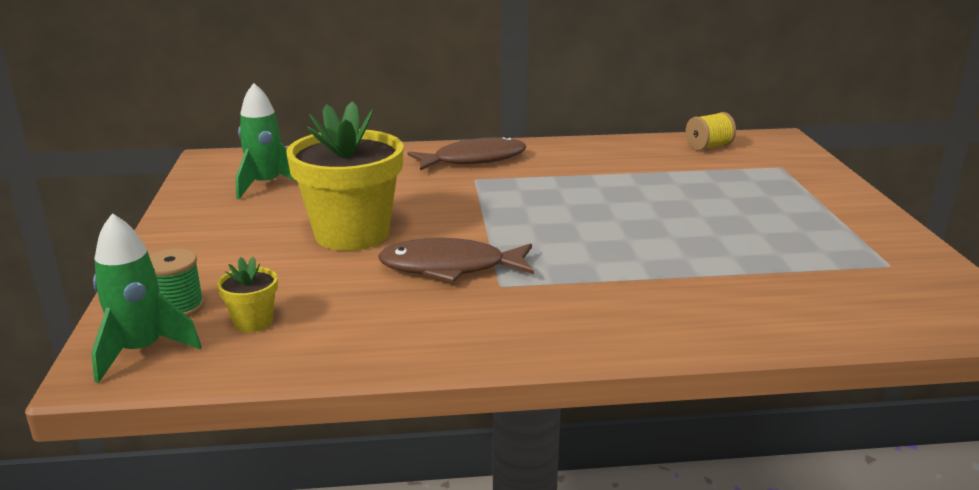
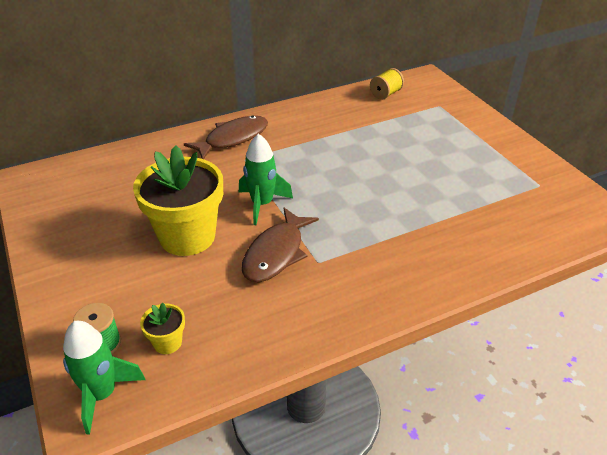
camera: 20 degrees left, 15 degrees up
(266, 185) = (89, 199): green rocket -> green rocket (262, 204)
(450, 267) = (276, 253): brown fish -> brown fish turned 45 degrees counterclockwise

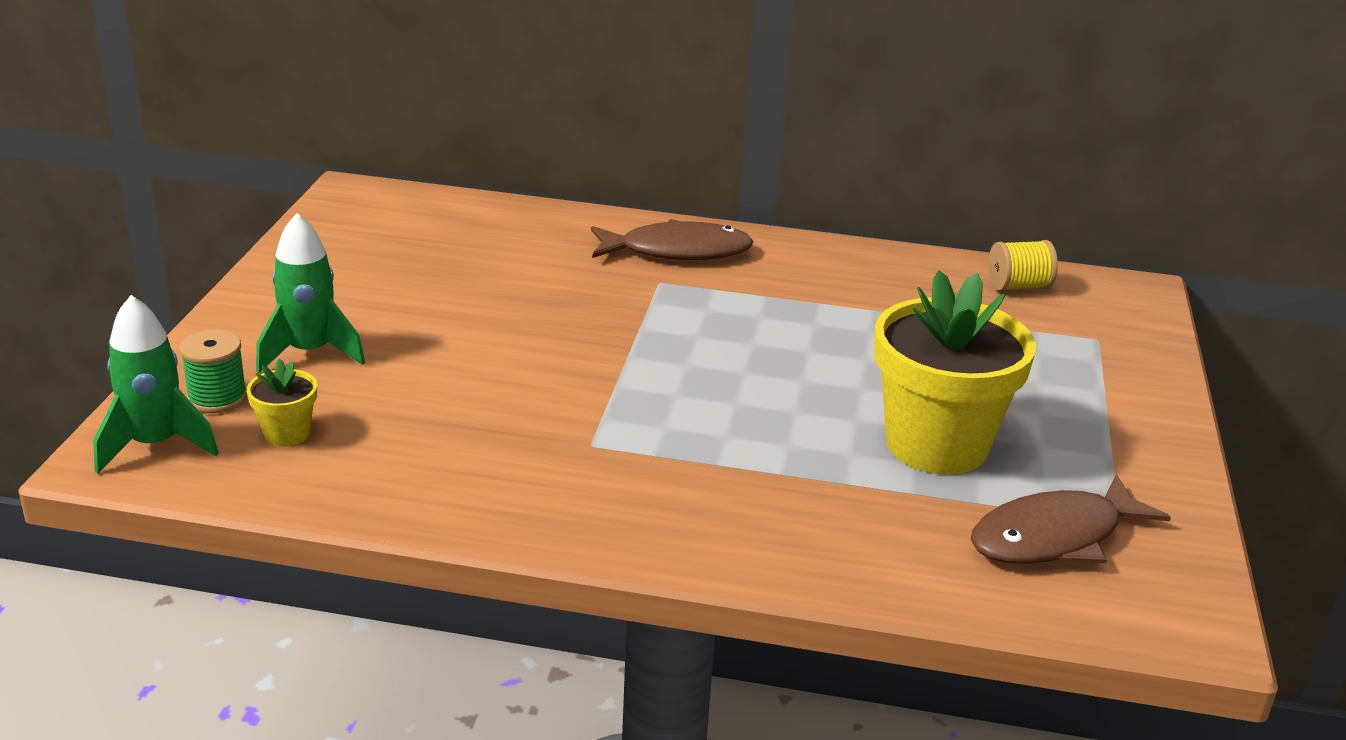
camera: 35 degrees right, 10 degrees down
(187, 236) = (458, 337): yellow flower pot -> yellow flower pot (936, 445)
(262, 204) = (608, 345): green rocket -> green rocket (310, 352)
(276, 253) = (547, 408): brown fish -> brown fish (1054, 537)

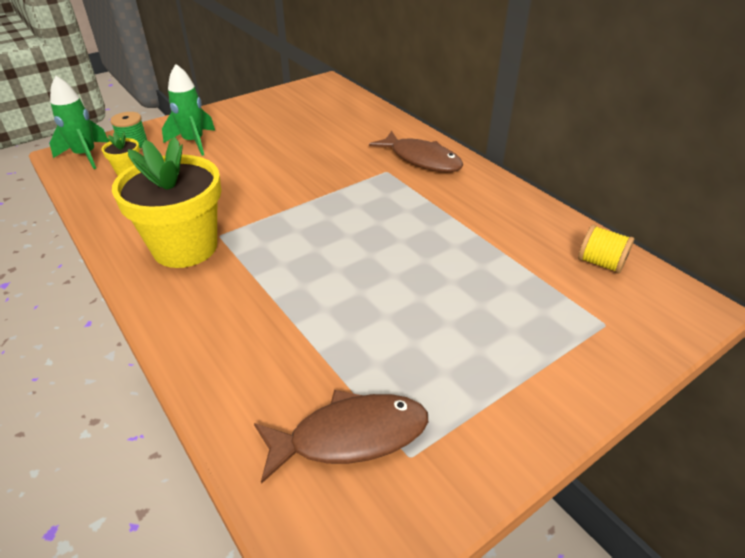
camera: 45 degrees right, 10 degrees up
(936, 445) = (380, 332): yellow flower pot -> yellow flower pot (185, 247)
(1054, 537) = (350, 436): brown fish -> brown fish turned 150 degrees clockwise

